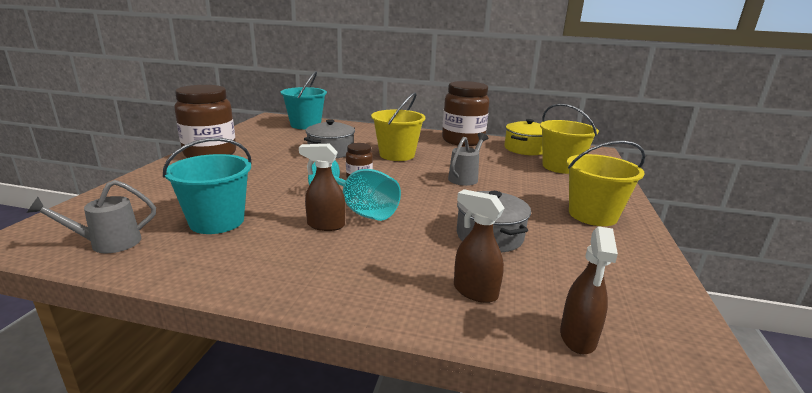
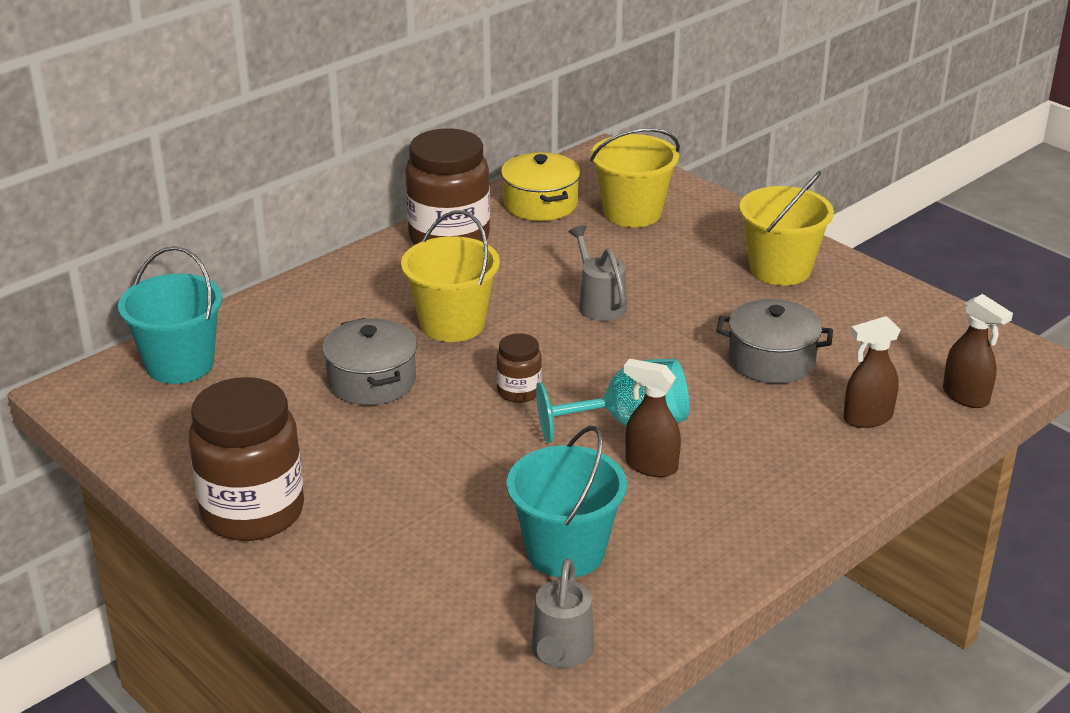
camera: 55 degrees left, 10 degrees up
(325, 225) = (650, 466): brown spray bottle -> brown spray bottle turned 75 degrees clockwise

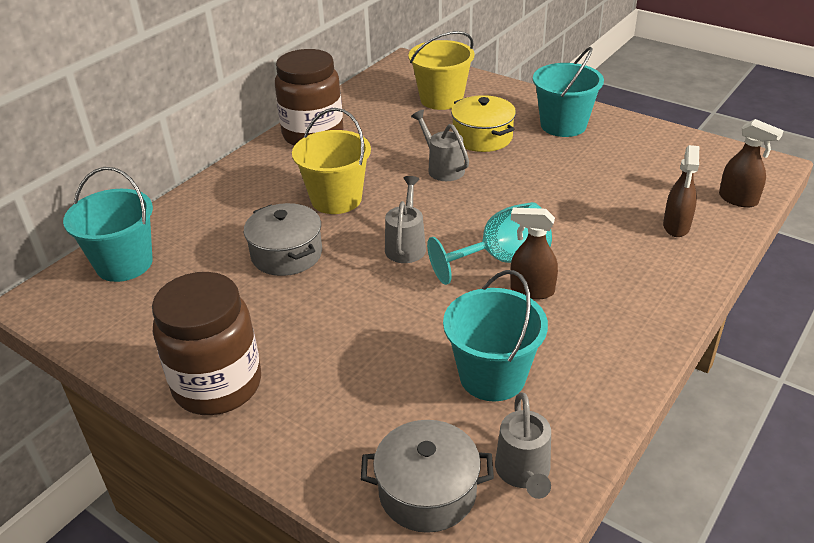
camera: 10 degrees left, 5 degrees up
(519, 391) = (406, 245): brown jar -> grey watering can
(540, 204) = (372, 101): yellow pot -> yellow pot (482, 137)
(771, 360) = (586, 193): grey pot -> grey pot (427, 491)
(780, 269) = (563, 125): yellow bucket -> turquoise bucket
(867, 418) = (676, 227): brown spray bottle -> brown spray bottle turned 45 degrees counterclockwise

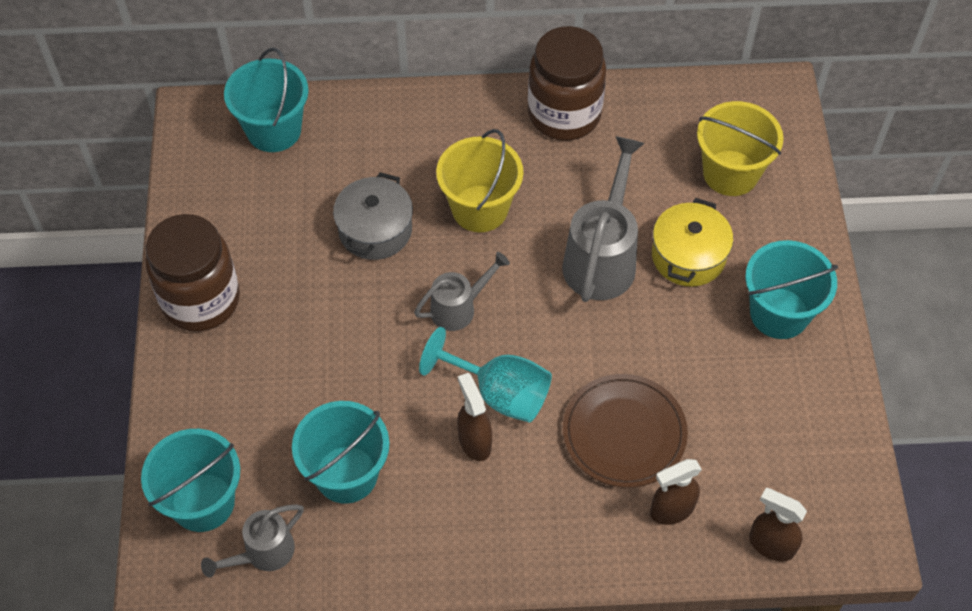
camera: 50 degrees right, 20 degrees up
(427, 491) = (203, 502): grey pot -> turquoise bucket
(442, 168) = (602, 257): grey watering can -> grey watering can, size x1.70
(593, 219) = (624, 433): none -> brown plate
(738, 200) = (771, 545): brown spray bottle -> brown spray bottle turned 120 degrees clockwise

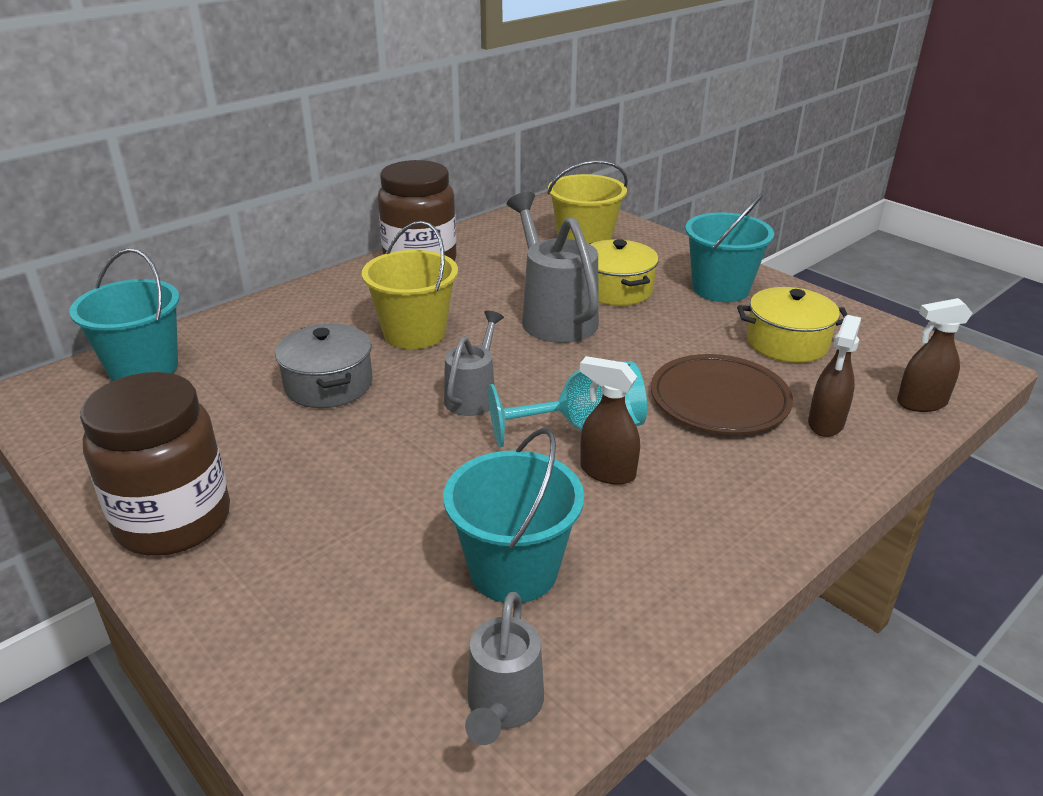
camera: 40 degrees left, 25 degrees down
(203, 502) = (365, 706): turquoise bucket -> none
(751, 413) = (787, 343): none -> yellow pot

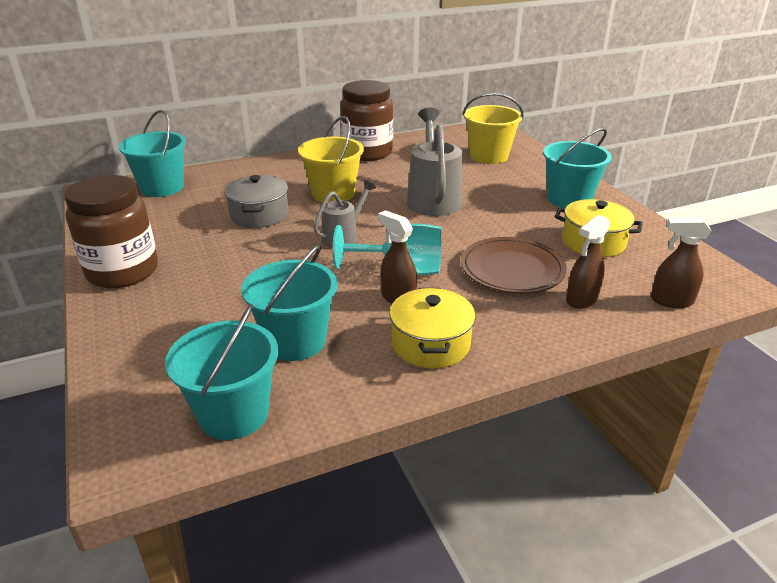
camera: 20 degrees right, 0 degrees up
(503, 707) = (233, 414): grey watering can -> turquoise bucket
(616, 289) = (490, 188): yellow pot -> yellow pot (430, 344)

